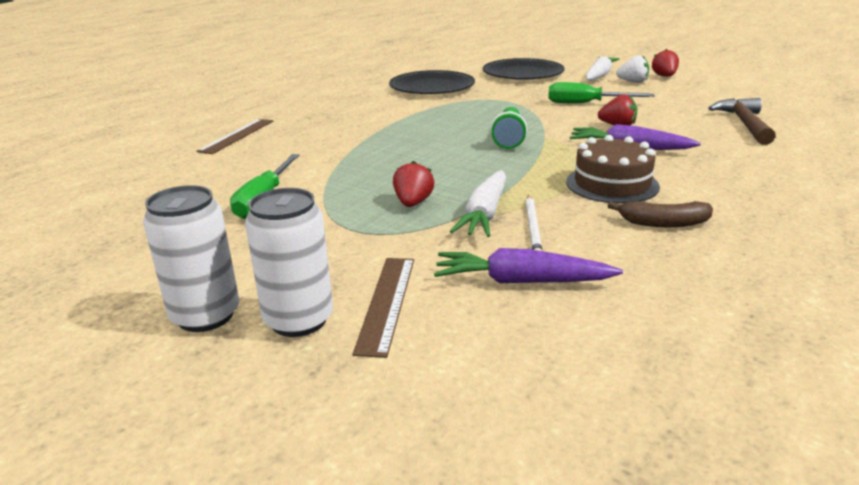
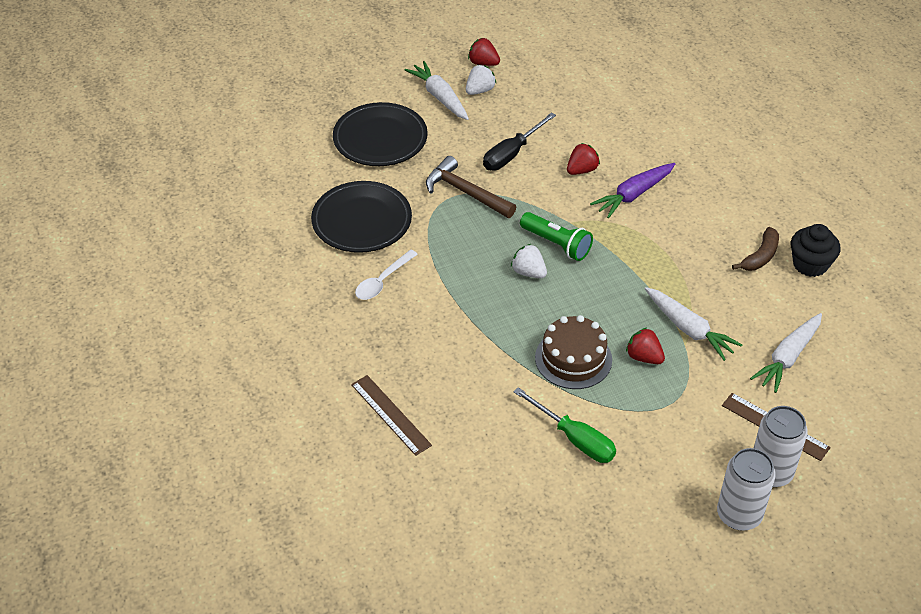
camera: 60 degrees left, 20 degrees up
(378, 104) = (382, 281): none -> white spoon
(458, 138) = (528, 272): none -> white strawberry
(521, 281) = (787, 357): purple carrot -> white carrot
(533, 227) = (725, 317): white pencil -> none
(585, 103) = (511, 154): green screwdriver -> black screwdriver
(612, 184) = (688, 242): brown cake -> brown cake (573, 358)
(710, 255) = (810, 264): none -> black cupcake
(744, 124) = (636, 106): brown hammer -> brown hammer (465, 192)

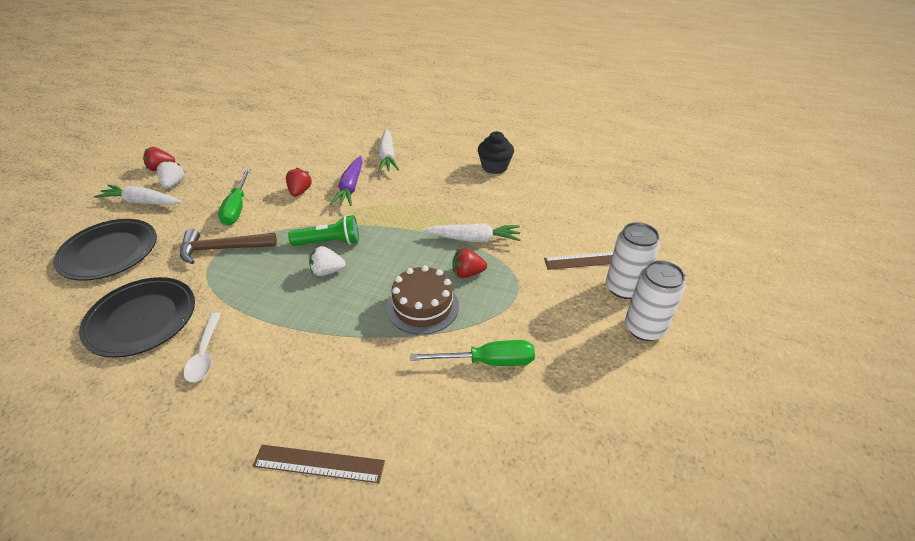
camera: 45 degrees left, 5 degrees down
(511, 154) = (237, 208): black screwdriver -> green screwdriver
(760, 256) = (464, 178): brown banana -> none
(787, 357) = (546, 219): white carrot -> white carrot (387, 156)

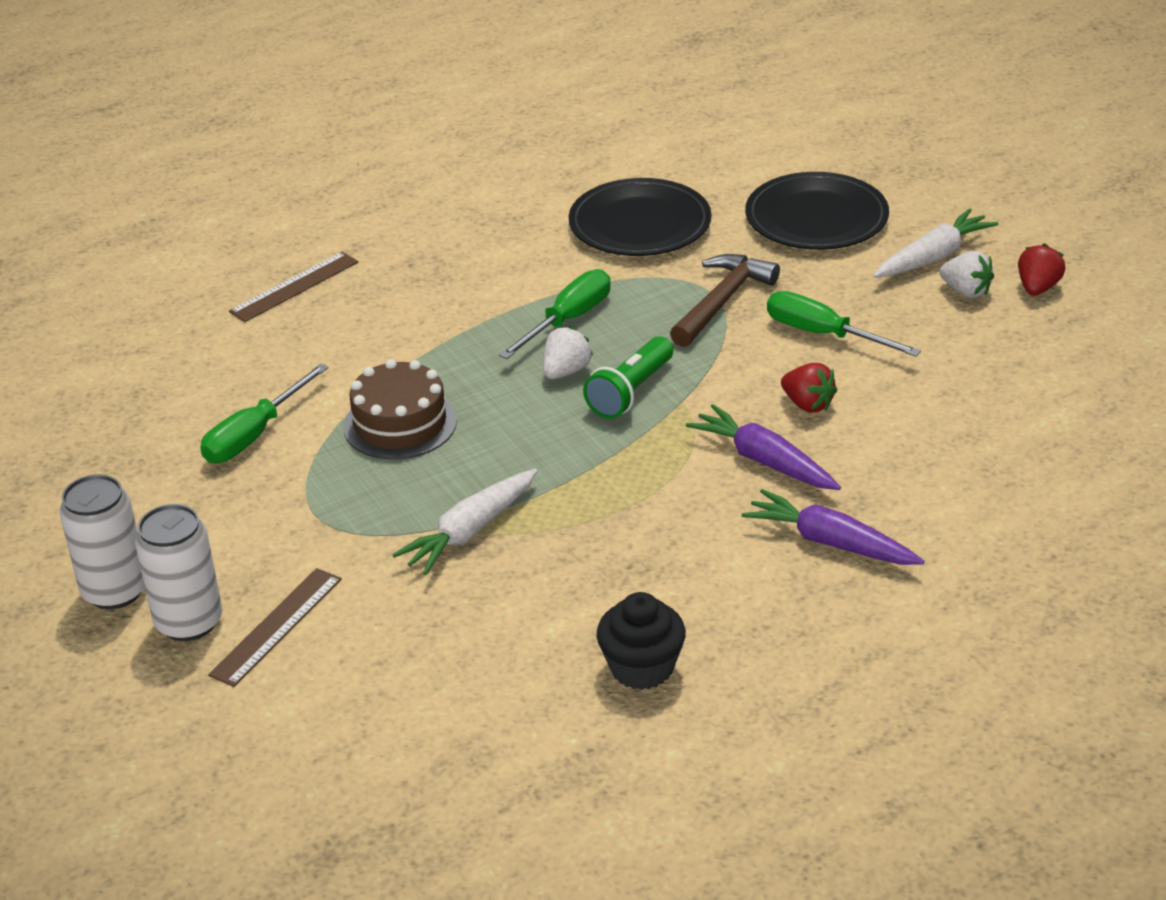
camera: 130 degrees right, 5 degrees down
(205, 354) = (526, 254): white spoon -> none
(276, 295) = (568, 320): none -> green screwdriver
(387, 156) = (830, 542): white carrot -> purple carrot
(467, 273) = (408, 489): red strawberry -> none

